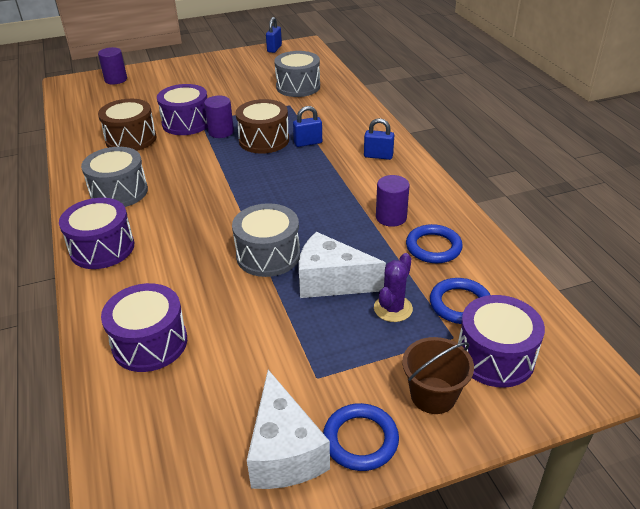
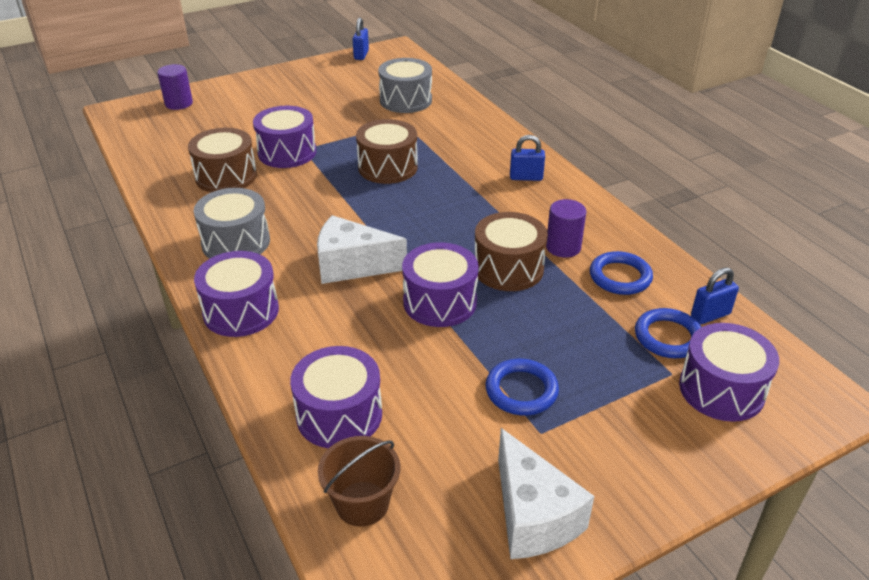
camera: 10 degrees left, 0 degrees up
(221, 132) = (333, 161): purple cylinder -> none
(268, 255) = (440, 302): grey drum -> purple drum
(308, 143) = (440, 167): blue padlock -> blue padlock (710, 315)
(331, 282) = (521, 325): white cheese -> white cheese (352, 266)
(337, 232) = (508, 268): none -> brown drum
(360, 440) = (609, 493): blue ring -> blue ring (521, 391)
(393, 308) = (598, 349): purple cactus -> none
(433, 395) = (670, 437): brown bucket -> brown bucket (362, 503)

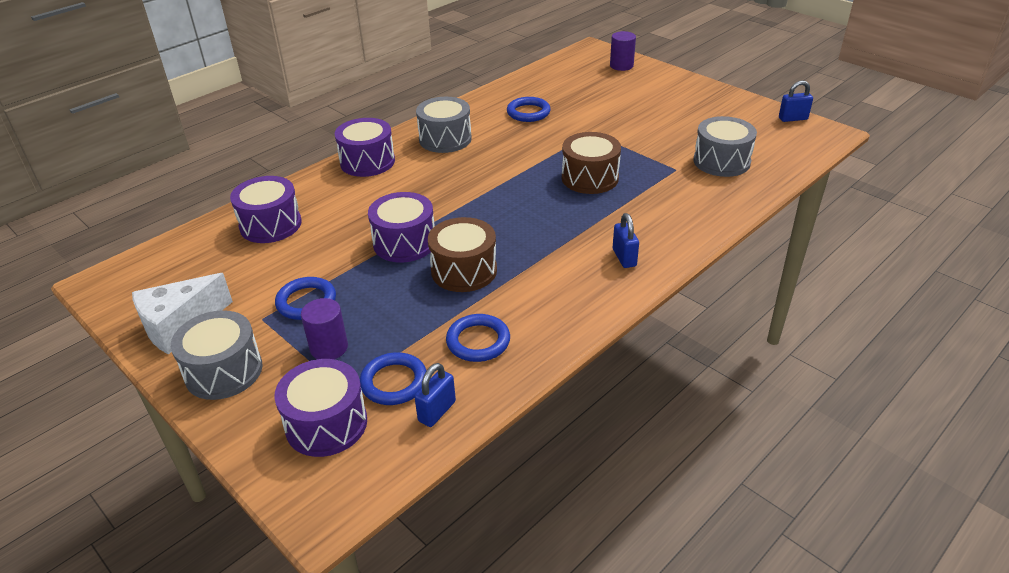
camera: 75 degrees right, 0 degrees up
(226, 176) = (528, 112): brown drum -> blue ring
(287, 152) = (580, 127): purple drum -> none
(352, 266) = (436, 193): white cheese -> none
(362, 503) = (193, 251): brown bucket -> none
(563, 247) = (511, 298): purple cylinder -> purple cylinder (329, 348)
(630, 470) = (224, 371): none -> grey drum
(710, 315) = (437, 411): blue padlock -> blue padlock turned 75 degrees clockwise

